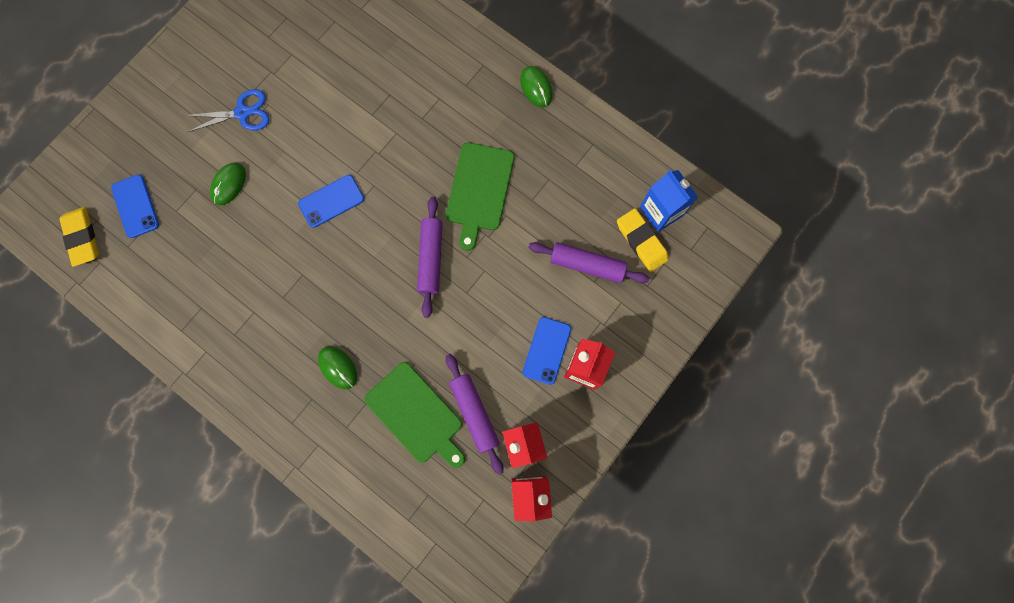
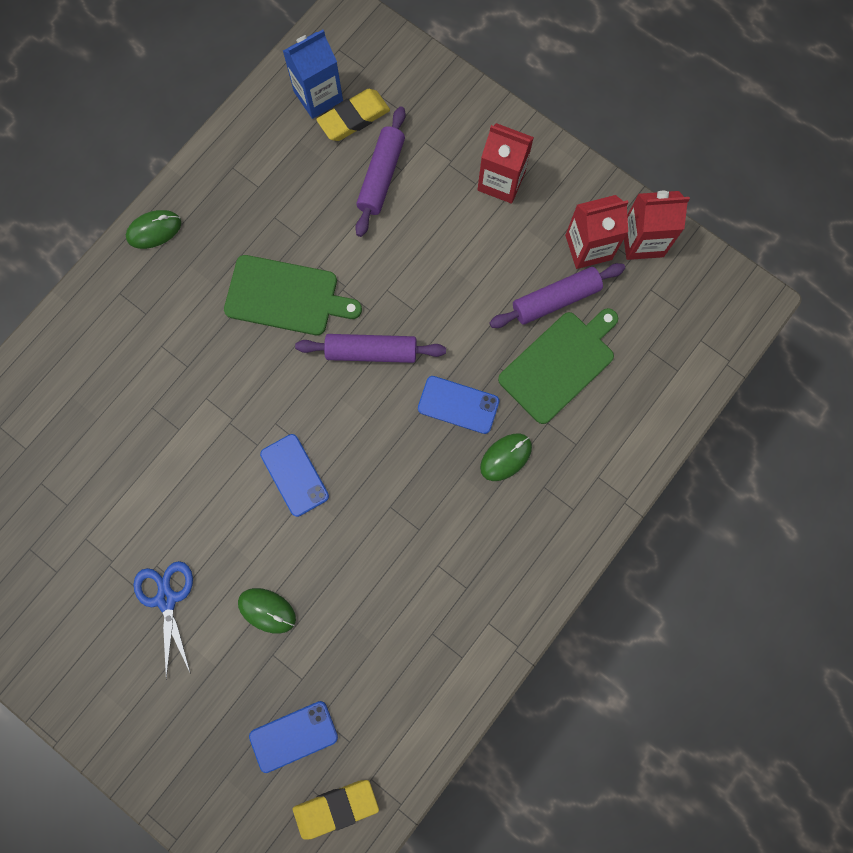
camera: 90 degrees left, 0 degrees up
(546, 350) = (481, 221): blue phone -> blue phone (458, 405)

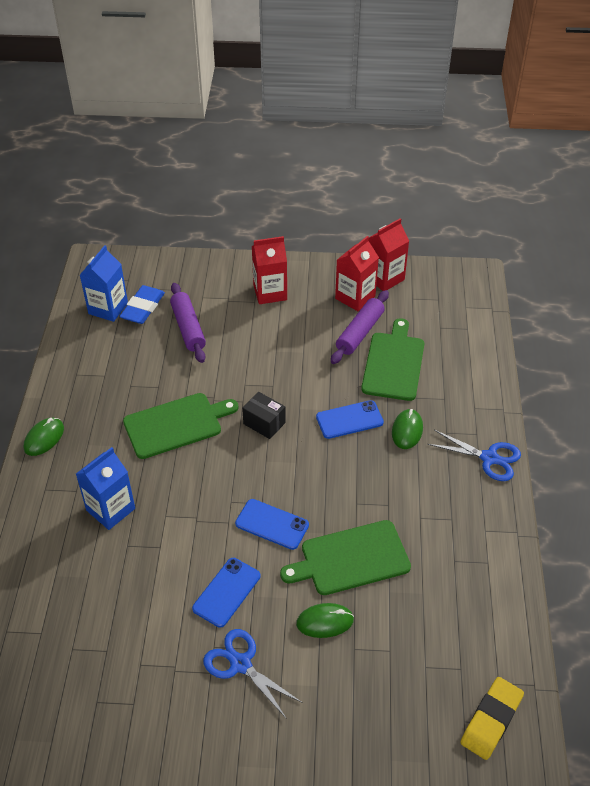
camera: 35 degrees left, 30 degrees down
(162, 357) = (110, 509): none -> blue carton
(293, 736) = (417, 693): blue phone -> blue phone (227, 592)
(338, 563) = (351, 559): none -> green cutting board
(354, 118) = (143, 308): yellow eraser -> blue eraser
(371, 352) = (264, 423): purple rolling pin -> black box
(561, 547) = (489, 458): none -> blue scissors

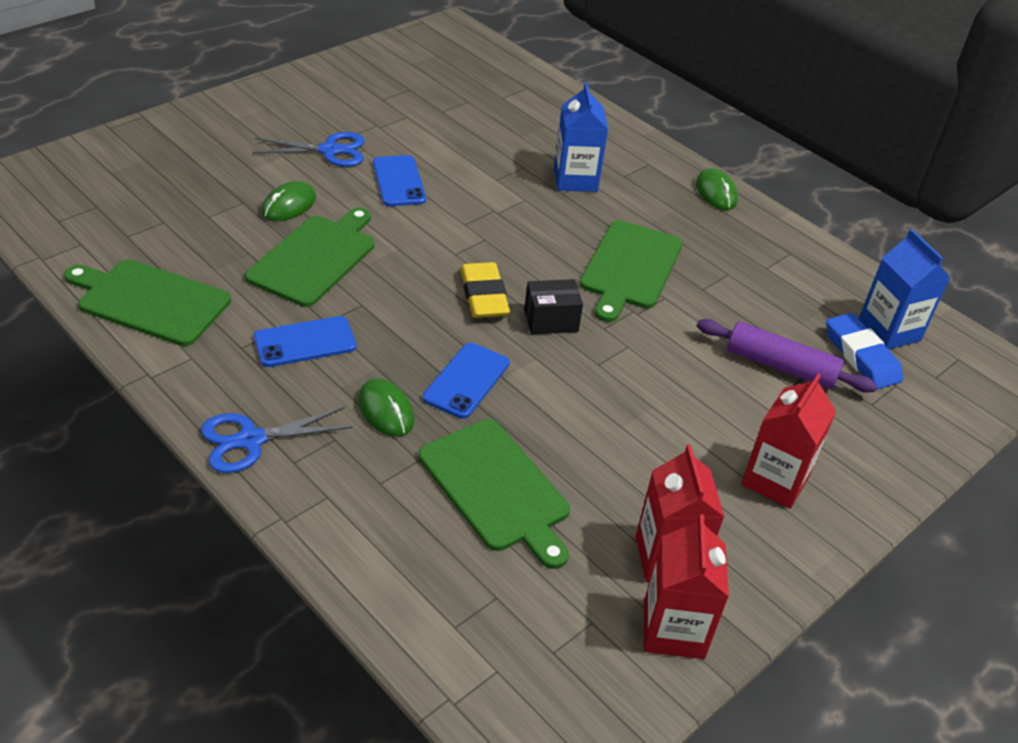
camera: 130 degrees right, 5 degrees down
(272, 524) = (423, 243): blue phone -> blue phone (305, 342)
(359, 333) = (592, 503): purple rolling pin -> none
(482, 592) = (150, 301): none -> green cutting board
(491, 720) = (70, 218): yellow eraser -> yellow eraser (484, 295)

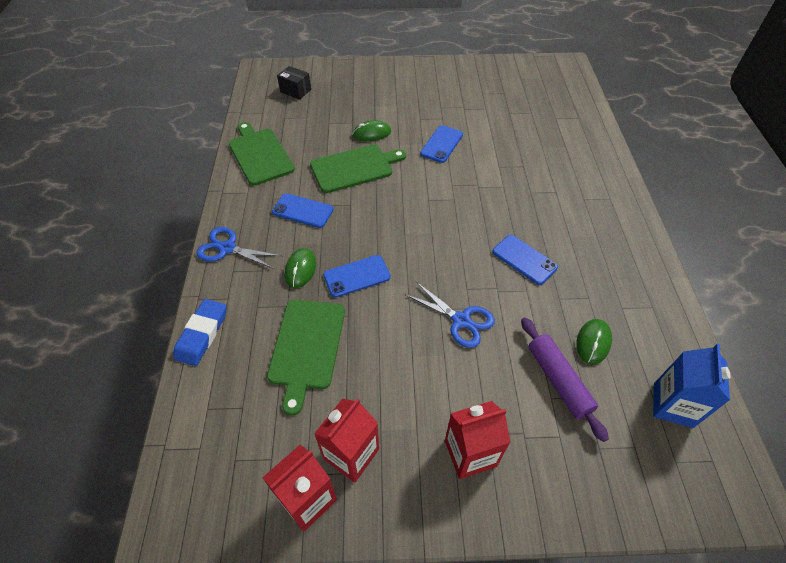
camera: 45 degrees right, 10 degrees up
(330, 150) = (423, 112): blue scissors -> blue scissors (461, 320)
(484, 295) = (418, 232): yellow eraser -> none
(551, 320) = (440, 267): black box -> black box (295, 91)
(575, 179) = (548, 187): blue carton -> none
(630, 268) = (524, 259): green cutting board -> blue phone
(716, 192) = (639, 239): green mouse -> green mouse (593, 342)
(861, 356) = (629, 409): blue eraser -> blue eraser (202, 334)

